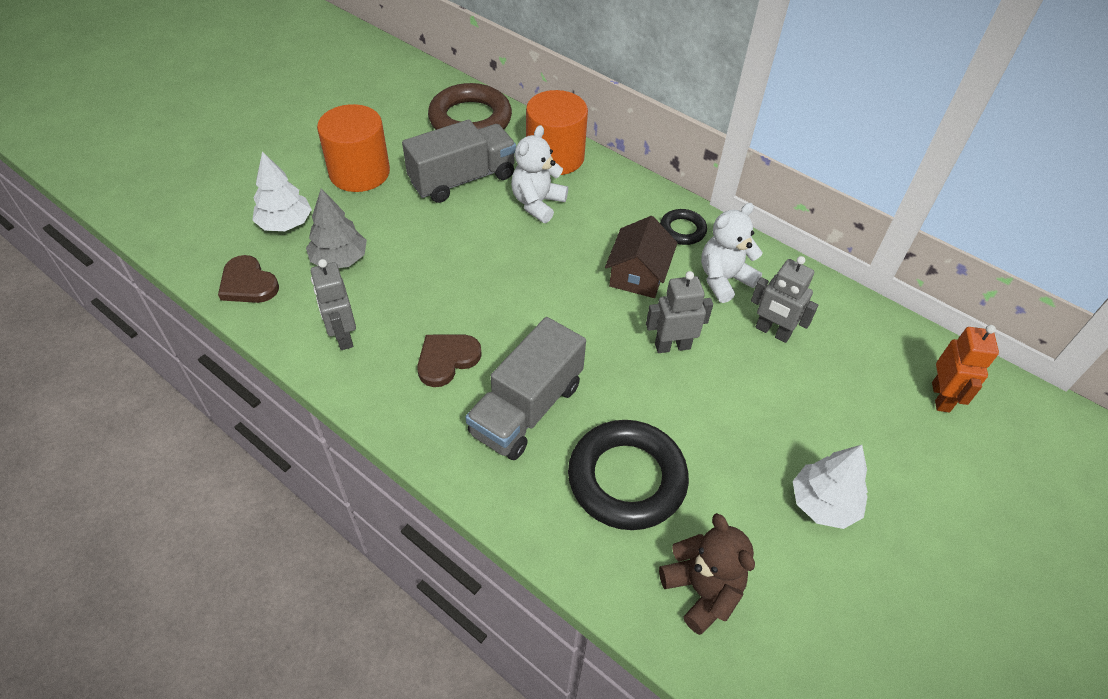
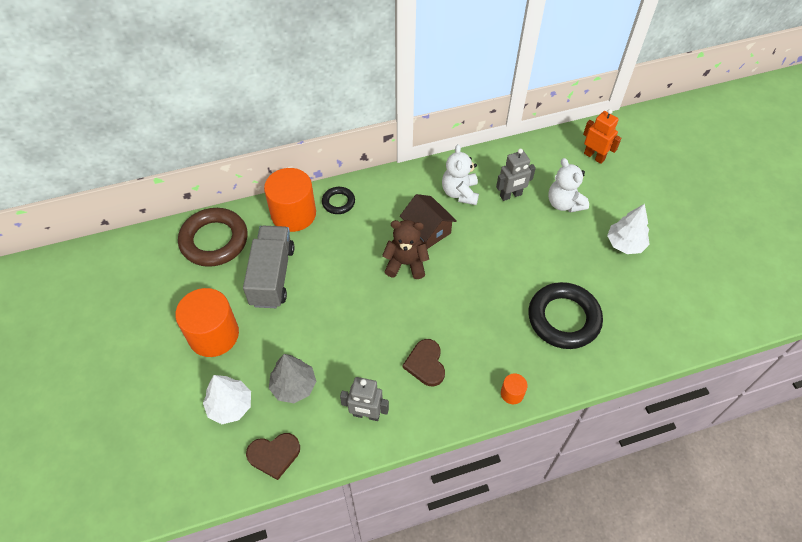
camera: 55 degrees left, 5 degrees up
(466, 469) = (512, 393): none -> orange cylinder
(526, 409) = (489, 341): grey truck -> none
(537, 203) = (329, 247): white teddy bear -> white teddy bear (564, 203)
(672, 346) = (490, 246): grey robot -> none
(682, 230) = (408, 188): black ring -> black ring (338, 202)
(702, 591) = (644, 324): brown teddy bear -> brown teddy bear (406, 264)

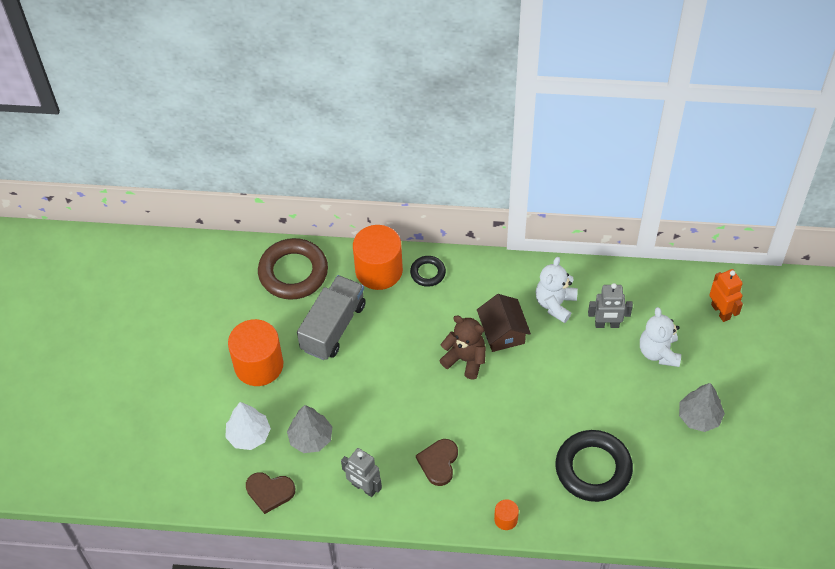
camera: 25 degrees right, 0 degrees up
(625, 244) = (699, 417): white tree -> grey tree

